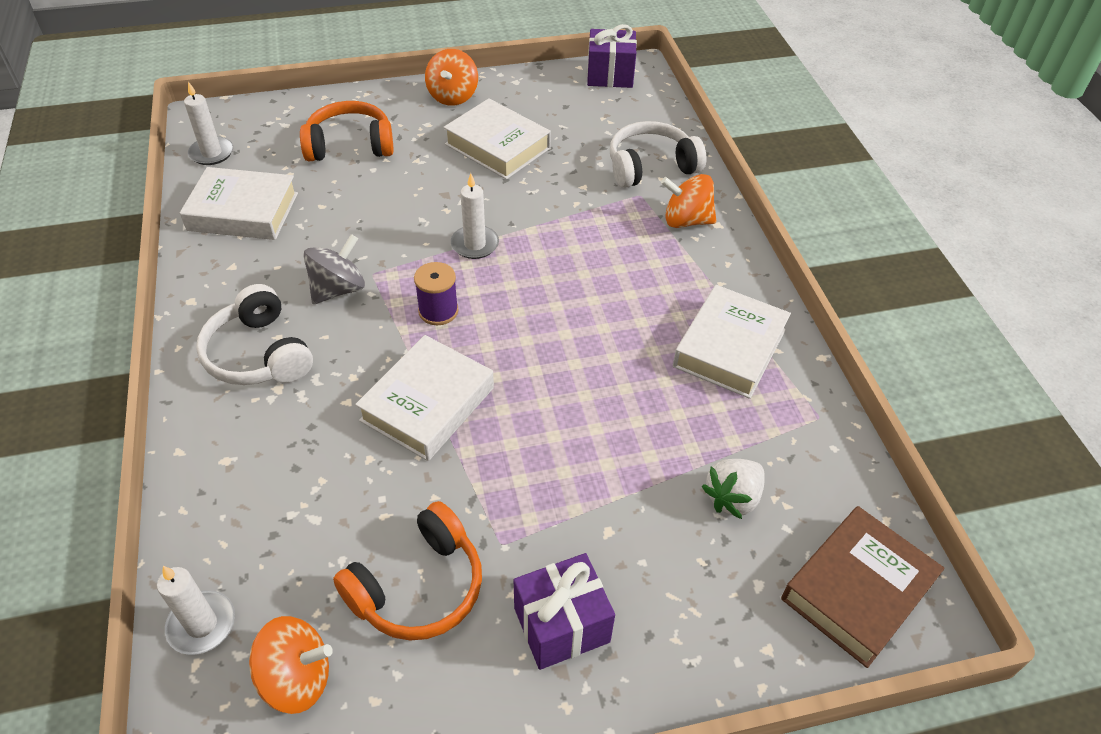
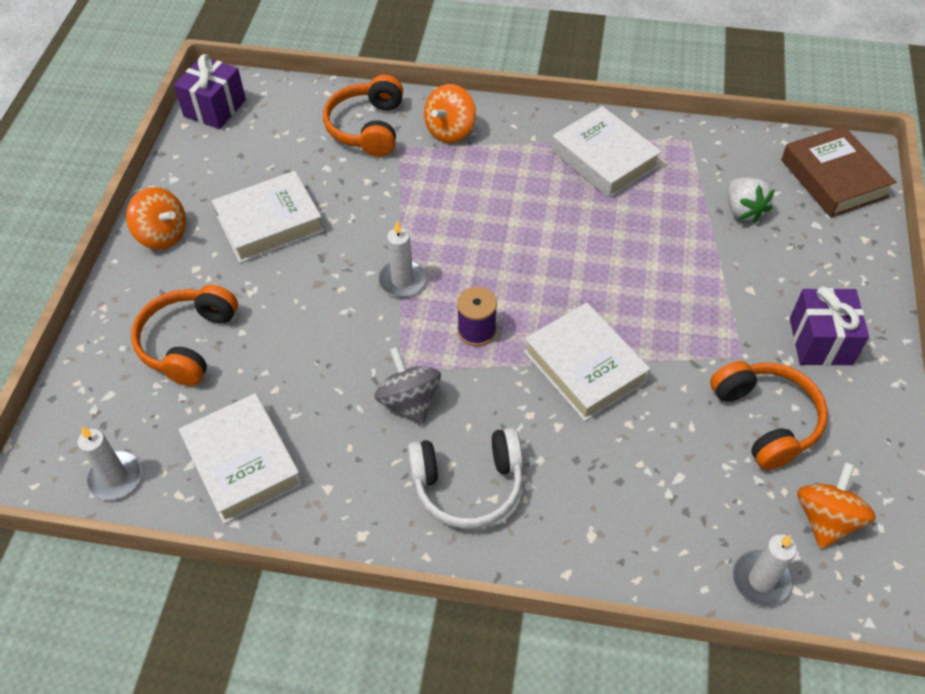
camera: 65 degrees left, 5 degrees up
(243, 212) = (243, 463): white book -> white book turned 60 degrees counterclockwise
(650, 166) = (367, 127): white headphones -> orange headphones

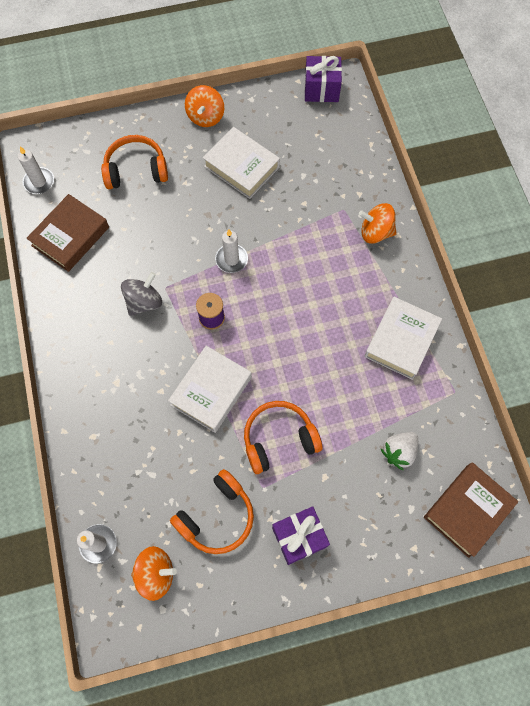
camera: 65 degrees right, 15 degrees up
(243, 463) = (70, 236): white book -> brown book
(367, 127) = (351, 182): orange headphones -> orange headphones (279, 439)
(468, 485) = (100, 357): white headphones -> none

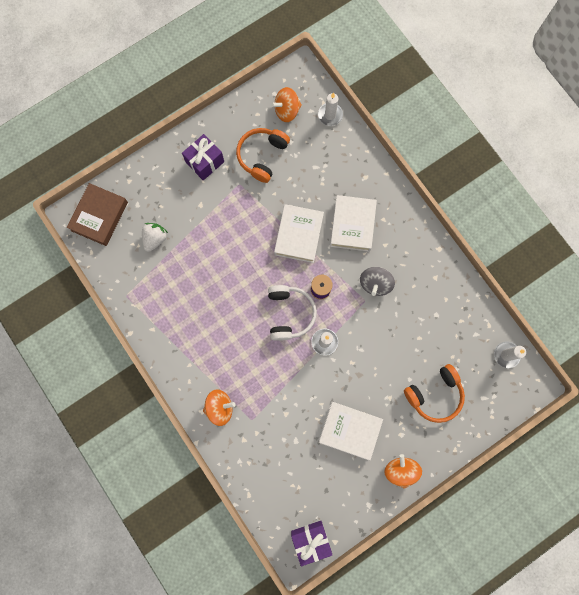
camera: 160 degrees right, 10 degrees up
(70, 236) = (456, 316): brown book -> none
(259, 303) = (289, 314): none -> white headphones
(279, 439) = (239, 219): orange headphones -> none
(401, 340) = (175, 321): white book -> white book (352, 225)

